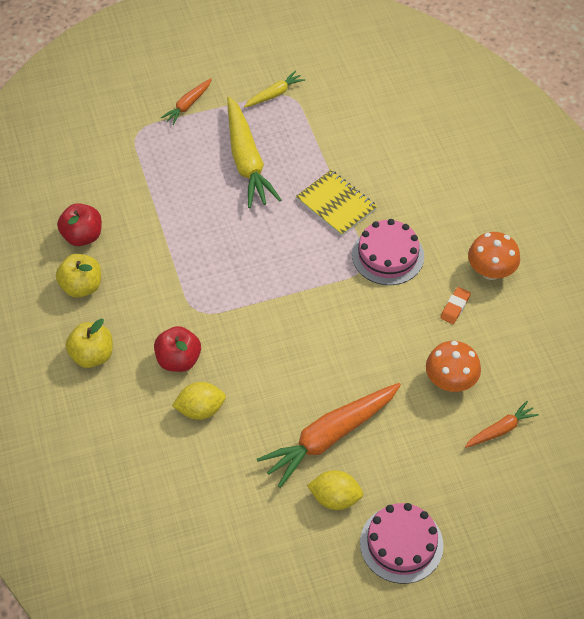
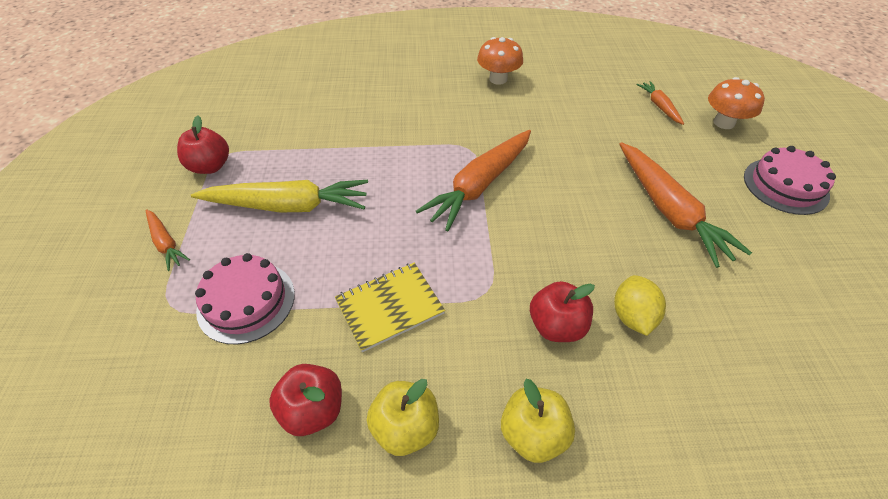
camera: 75 degrees left, 5 degrees down
(274, 94) = (210, 166): yellow carrot -> red apple
(314, 285) = (479, 185): none -> orange carrot
(335, 498) = (742, 221): yellow lemon -> none
(336, 204) = (384, 151): yellow notebook -> yellow notebook (389, 307)
(388, 255) = (460, 130): pink cake -> pink cake (246, 301)
(450, 381) = (608, 122): orange mushroom -> orange mushroom (723, 123)
(455, 307) = (530, 104): orange eraser -> none

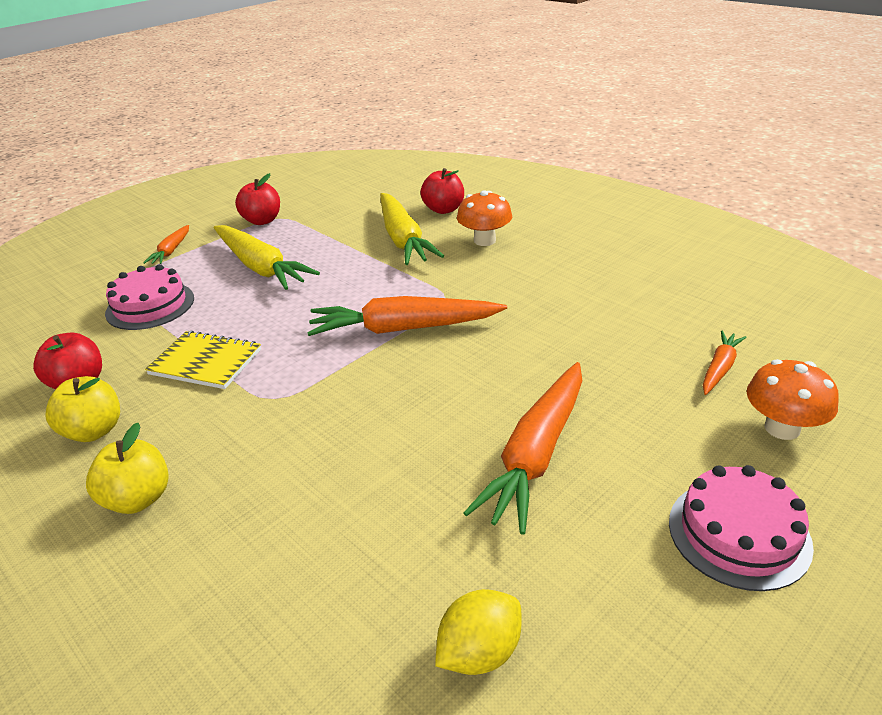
camera: 50 degrees right, 15 degrees down
(363, 120) = (403, 239): none -> yellow carrot
(498, 79) = (575, 261): orange mushroom -> orange mushroom (484, 240)
(556, 326) = (274, 455): red apple -> red apple (443, 209)
(632, 316) = (338, 497): yellow lemon -> yellow lemon (479, 652)

